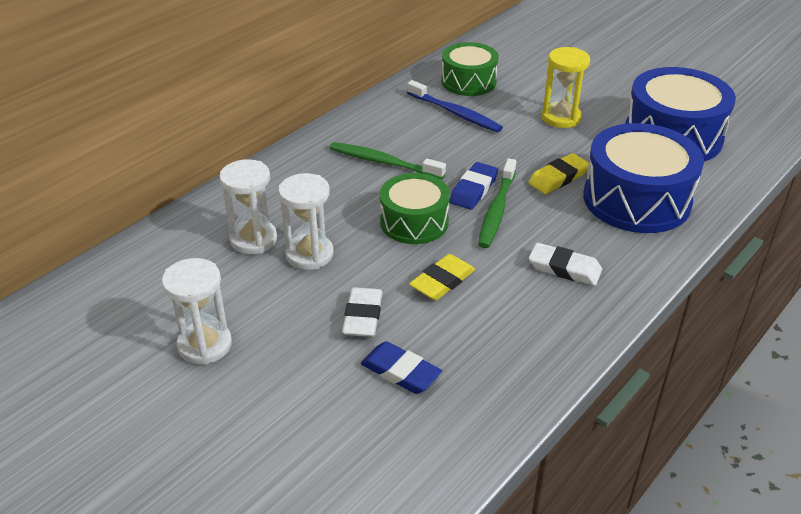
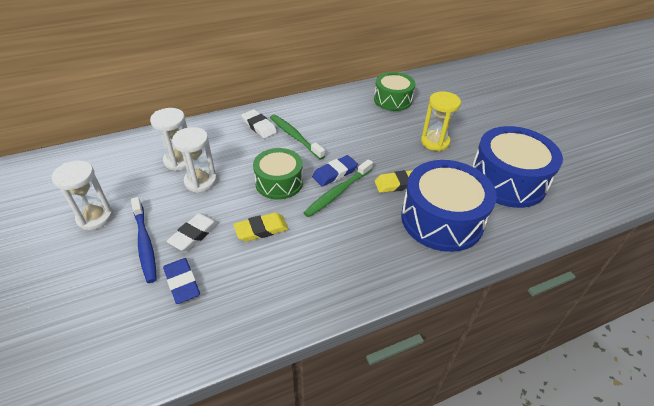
camera: 25 degrees right, 5 degrees up
(455, 113) = (366, 118): blue toothbrush -> blue toothbrush (145, 243)
(564, 268) = (348, 252): white eraser -> white eraser (259, 126)

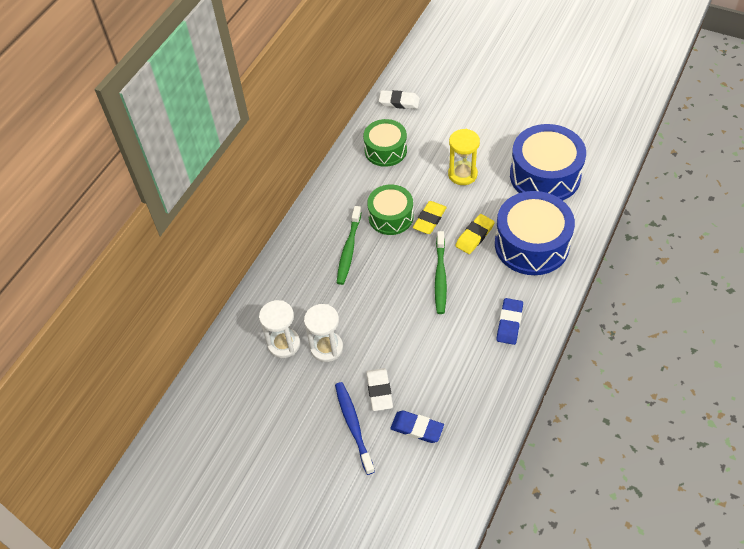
camera: 35 degrees left, 10 degrees up
(95, 217) = (287, 439): white hourglass -> none
(145, 243) = (353, 426): blue toothbrush -> blue toothbrush turned 135 degrees counterclockwise
(259, 126) = (306, 261): white eraser -> white eraser (399, 102)
(261, 229) = (421, 349): yellow eraser -> yellow eraser (429, 219)
(279, 182) = (387, 301): green drum -> green drum (391, 217)
(295, 136) = (349, 249): green toothbrush -> green toothbrush turned 90 degrees counterclockwise
(334, 173) = (419, 261): blue eraser -> blue eraser (509, 323)

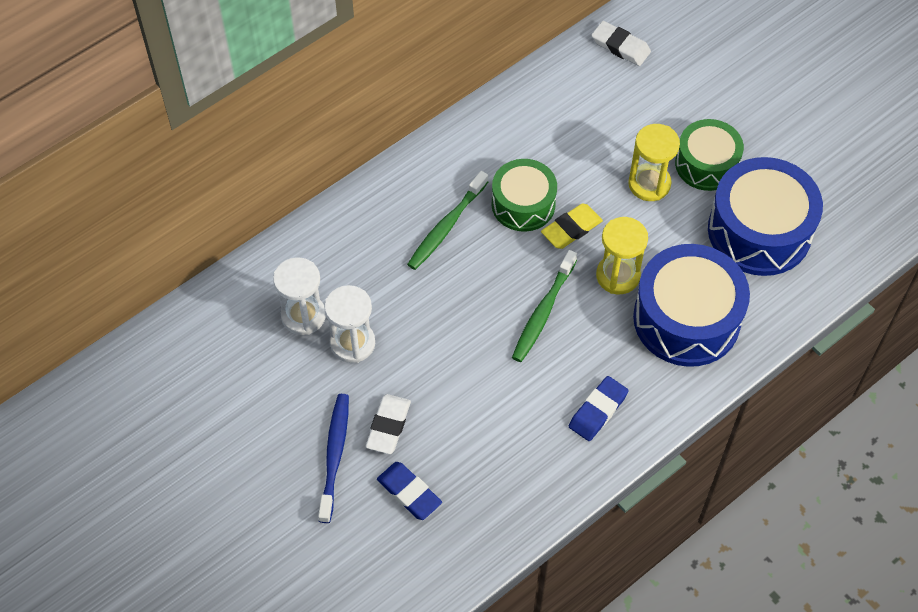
camera: 20 degrees right, 5 degrees up
(385, 150) = (565, 108): green drum -> green drum (706, 164)
(474, 236) = (618, 276): yellow eraser -> yellow hourglass

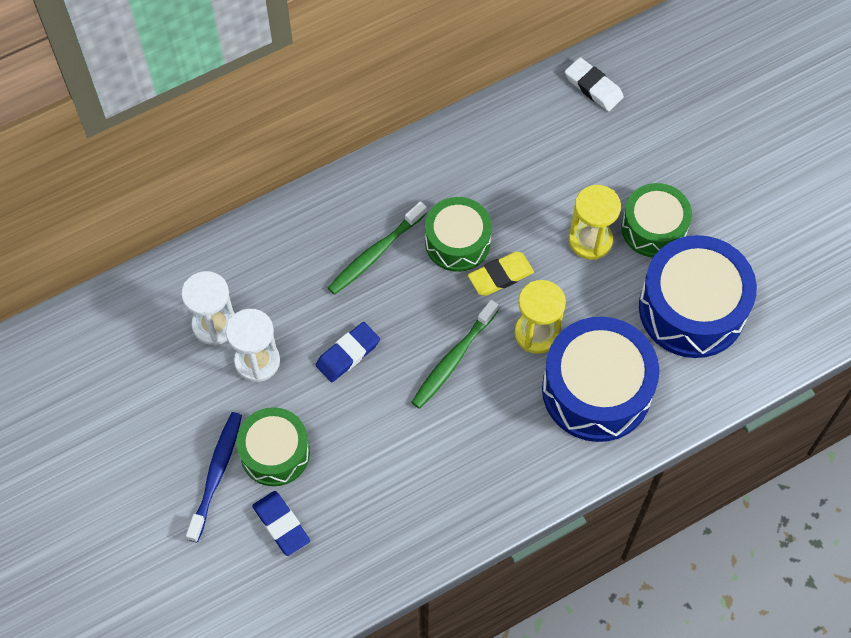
camera: 10 degrees right, 5 degrees up
(388, 426) = (275, 453): white eraser -> green drum
(598, 411) = (486, 472): blue eraser -> blue eraser (348, 354)

